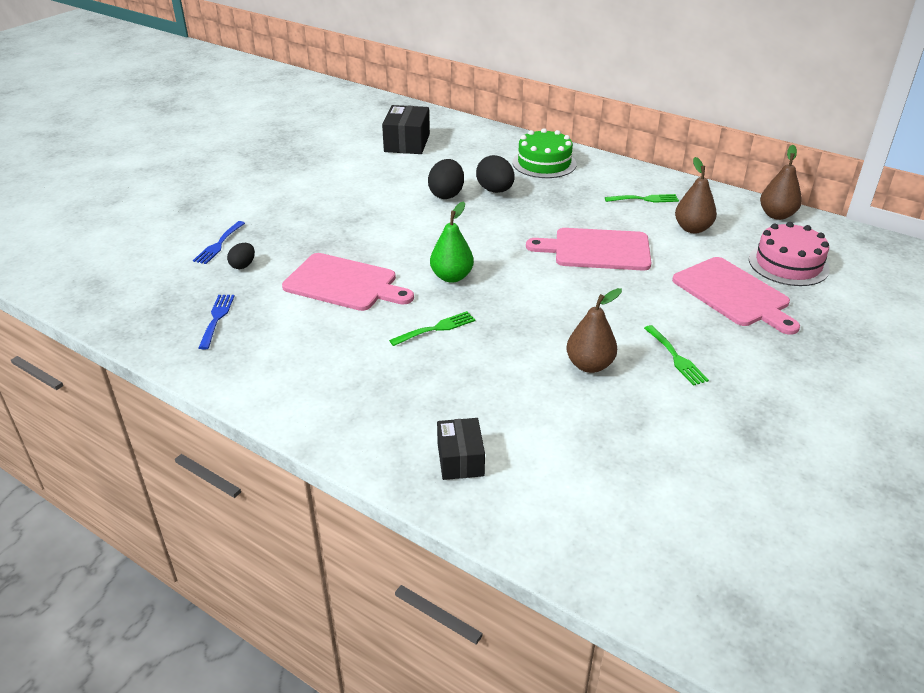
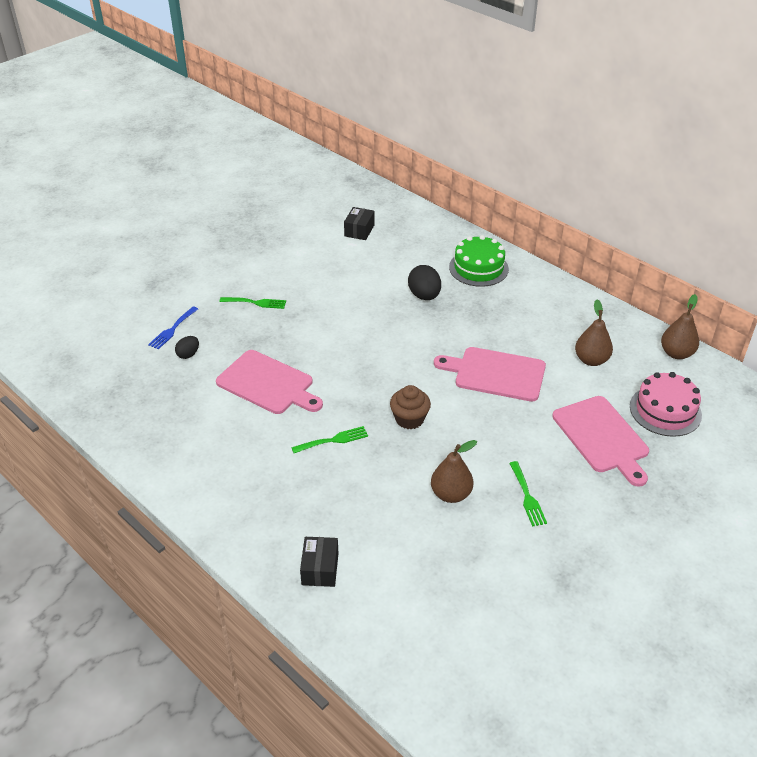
camera: 10 degrees right, 5 degrees up
(217, 318) = (157, 407): blue fork -> none
(407, 143) = (359, 230): black box -> black box, size x0.64
(446, 194) = (379, 295): black egg -> none
(451, 277) = (360, 388): green pear -> none
(517, 300) = (409, 419): none -> brown cupcake
(645, 199) = (558, 321): green fork -> green fork (256, 303)

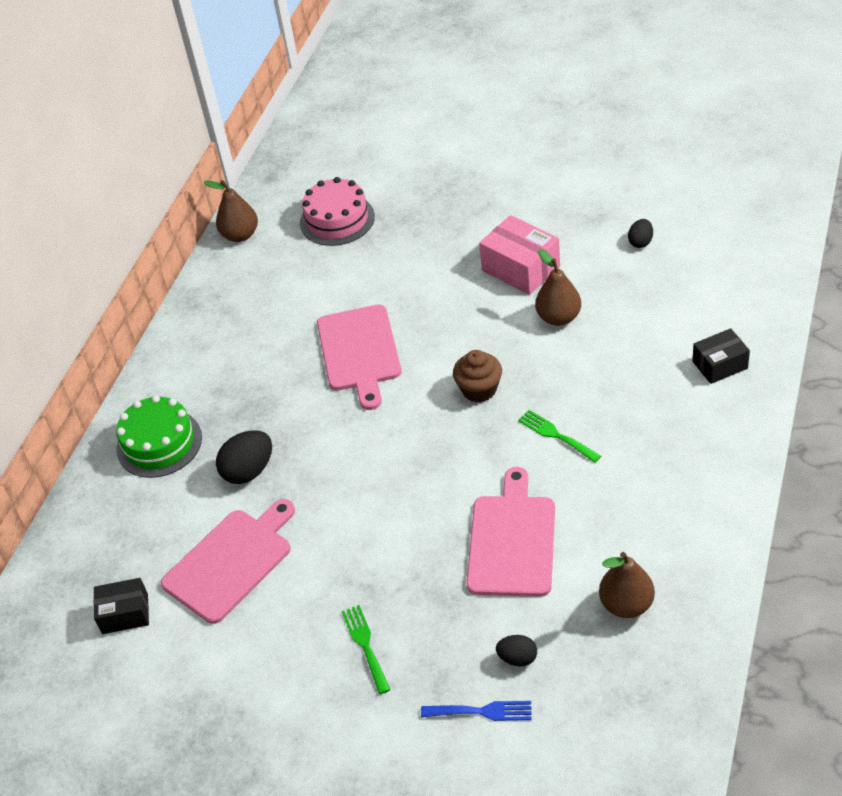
camera: 110 degrees left, 5 degrees up
(507, 595) = (640, 242): none -> black egg
(527, 496) = (520, 268): green fork -> pink box
(591, 360) = (289, 290): brown pear -> brown pear (626, 604)
(602, 437) = (405, 247): pink cutting board -> pink cutting board (231, 562)

